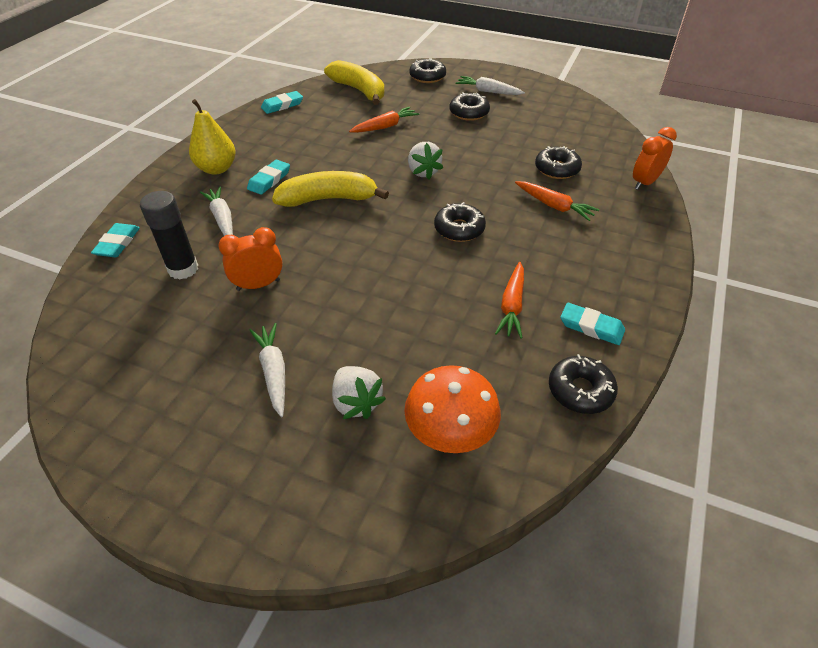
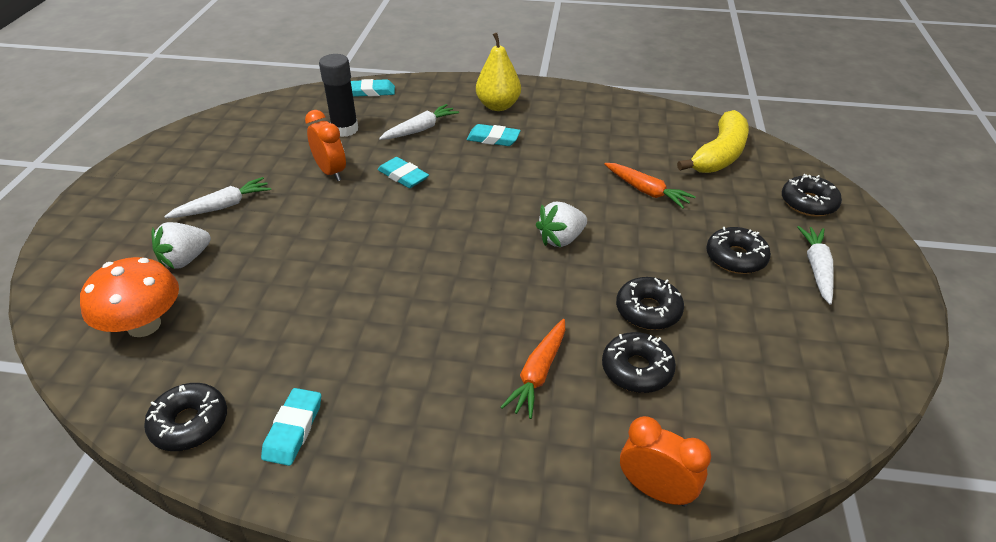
camera: 75 degrees right, 5 degrees down
(282, 105) = (642, 112): turquoise eraser -> turquoise eraser (403, 176)
(328, 199) = (475, 182): yellow banana -> none
(459, 229) = (454, 287): black donut -> black donut (648, 310)
(512, 306) = (323, 350): orange carrot -> none

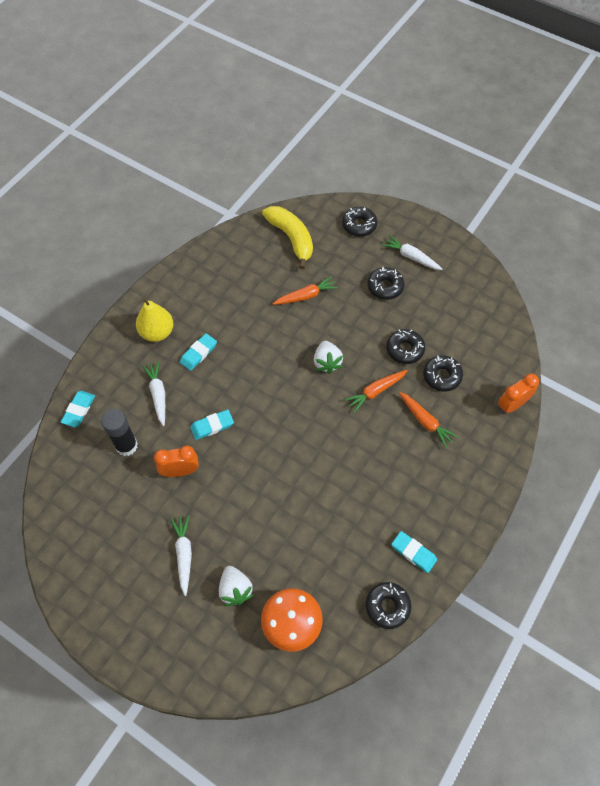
camera: 65 degrees left, 20 degrees up
(551, 300) = (375, 391): none -> orange carrot

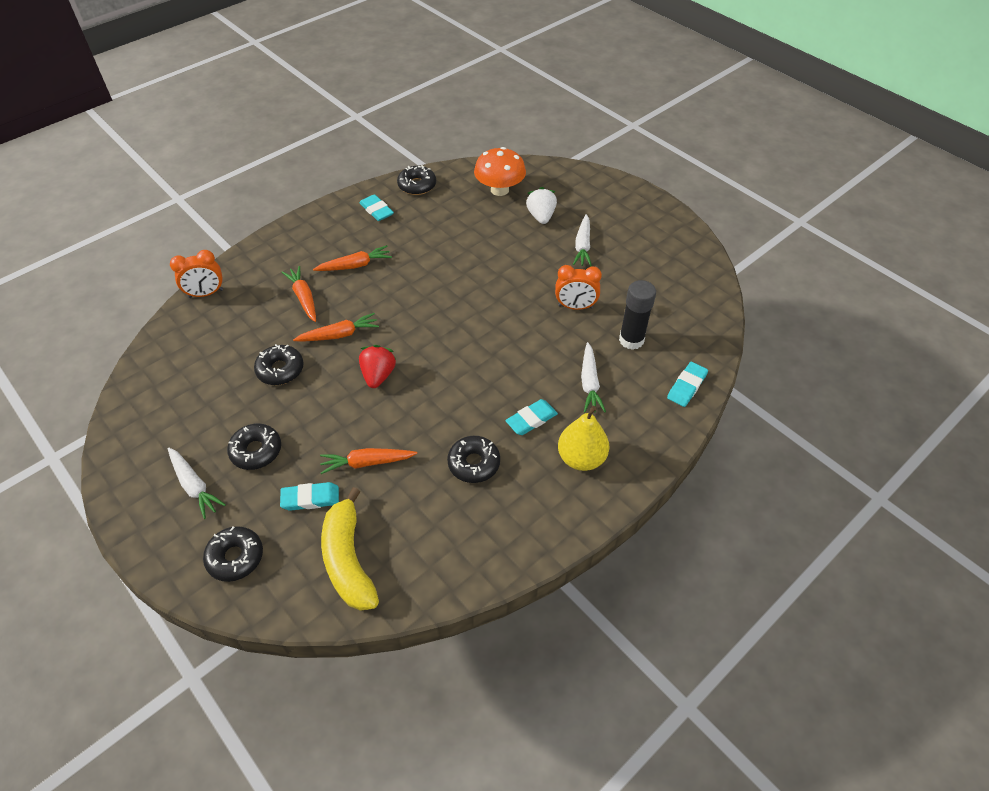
camera: 165 degrees left, 10 degrees down
(212, 426) = (532, 339): turquoise eraser -> turquoise eraser (310, 498)
(327, 362) = (378, 375): white strawberry -> red strawberry
(399, 470) = (355, 265): none -> orange carrot
(442, 376) = (257, 334): black donut -> black donut (474, 463)

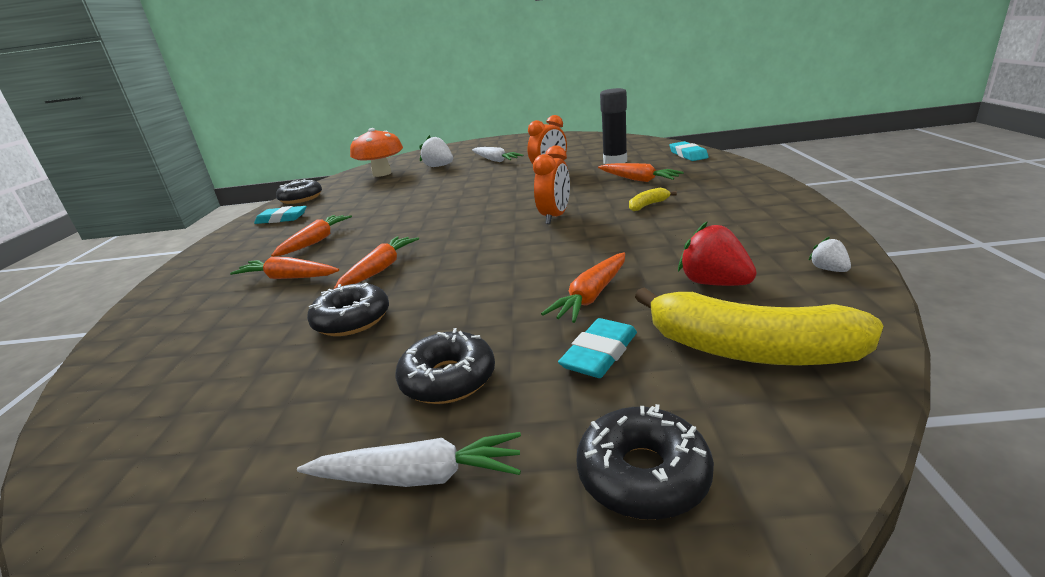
camera: 45 degrees left, 25 degrees down
(206, 294) = (122, 345): orange clock -> orange clock (555, 217)
(378, 375) = (475, 261): red strawberry -> red strawberry (714, 283)
(470, 568) = (828, 269): none -> white strawberry
(474, 463) = (671, 238): black donut -> none
(531, 419) = (648, 205): turquoise eraser -> yellow banana
(581, 458) = (721, 195): yellow pear -> none
(589, 383) = (638, 179): white carrot -> orange carrot

